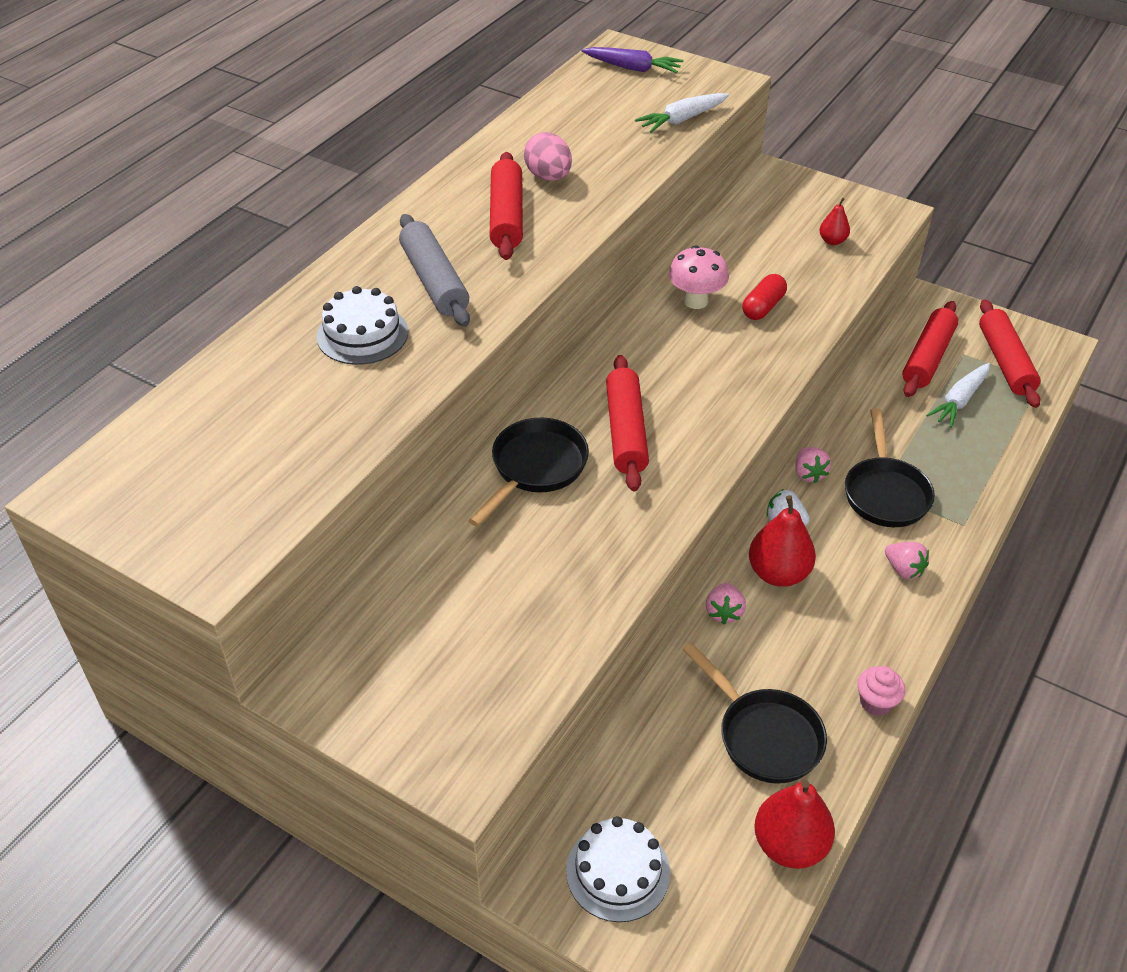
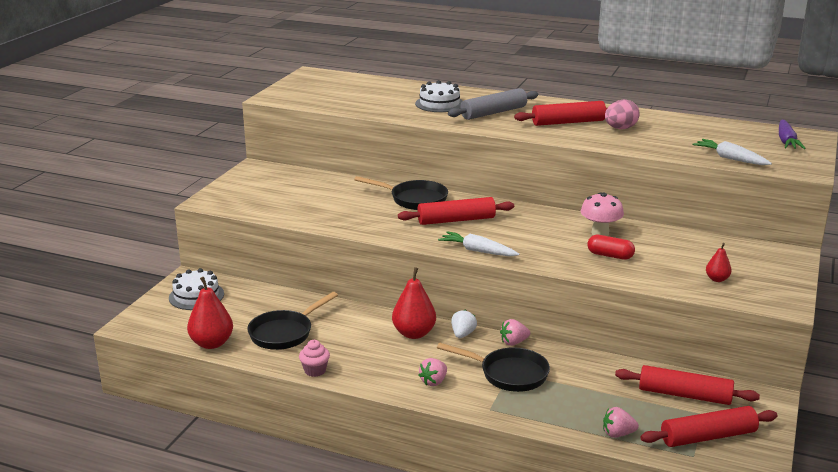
camera: 80 degrees right, 20 degrees down
(724, 612) = (375, 316): pink strawberry -> pink strawberry (618, 434)
(885, 493) = (508, 374): black pan -> black pan turned 150 degrees counterclockwise
(959, 400) = (637, 410): white carrot -> white carrot (477, 251)

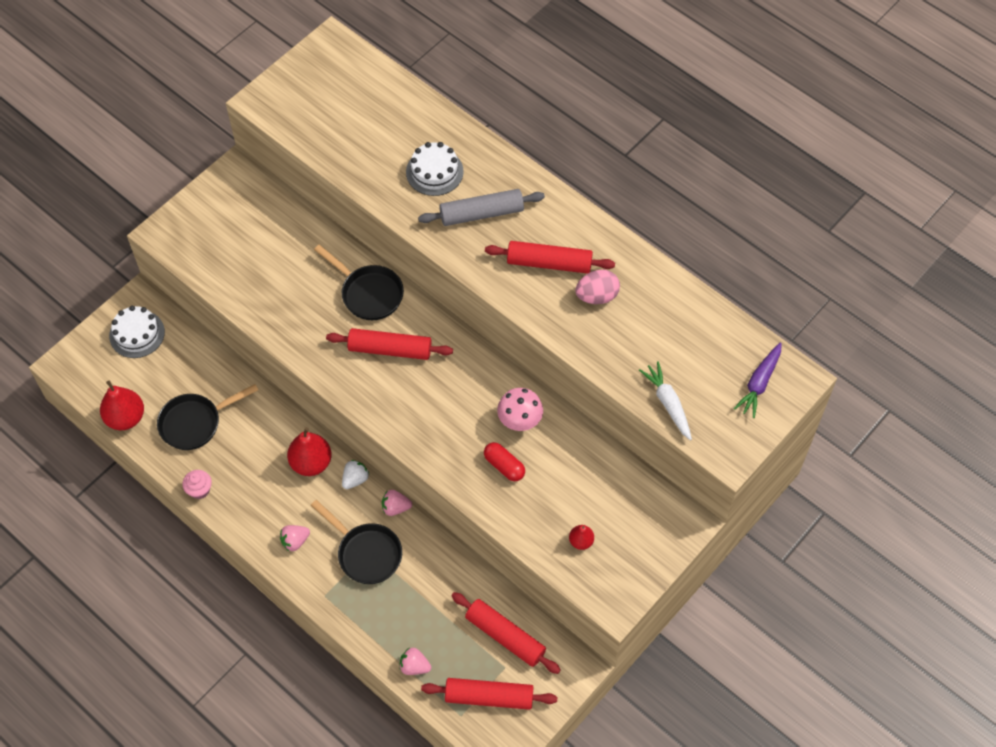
camera: 20 degrees right, 35 degrees up
(477, 251) = (381, 415): white carrot -> none

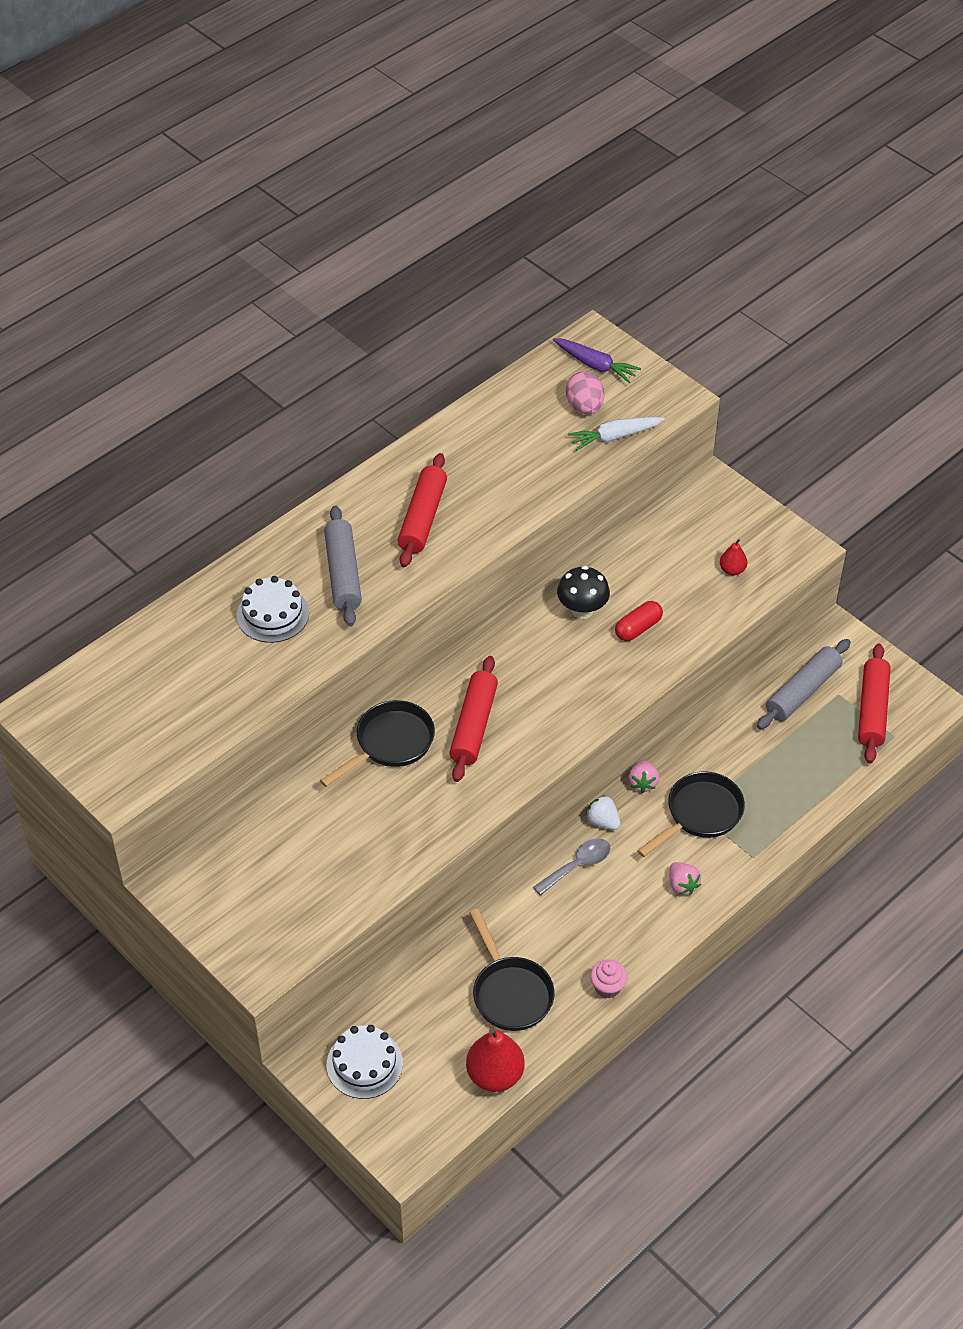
camera: 85 degrees left, 10 degrees down
(311, 463) = (577, 866): red pear -> grey spoon
(414, 666) = (839, 774): pink strawberry -> none
(505, 636) = (803, 691): red rolling pin -> grey rolling pin
(519, 421) = (582, 610): pink mushroom -> black mushroom
(597, 296) = (472, 481): pink egg -> pink egg (584, 407)

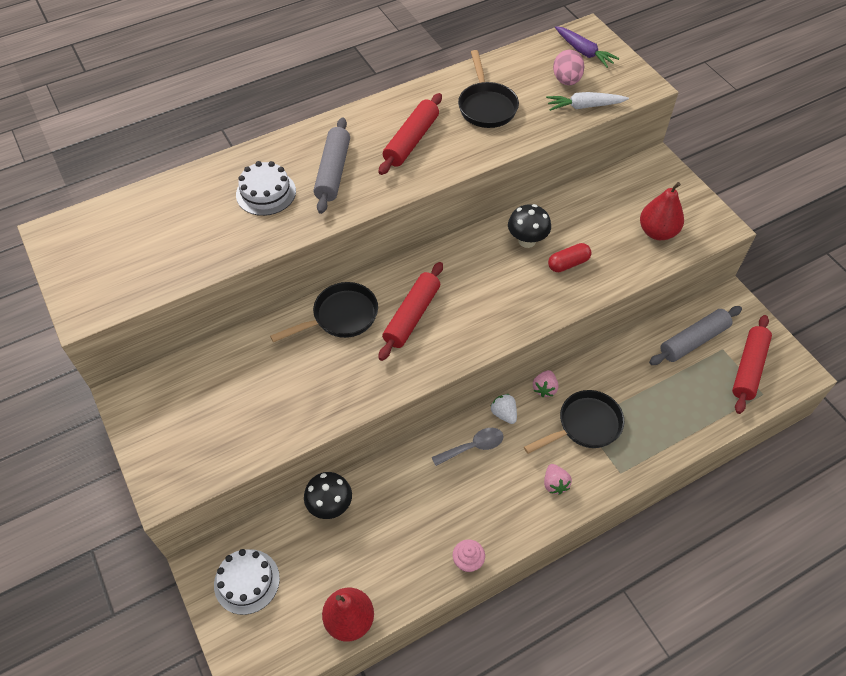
camera: 15 degrees right, 5 degrees up
(432, 965) = (330, 506): none -> black mushroom
(510, 992) = (385, 546): black pan -> black pan (486, 106)
(732, 570) = (657, 232): red pear -> red pear, size x1.86

